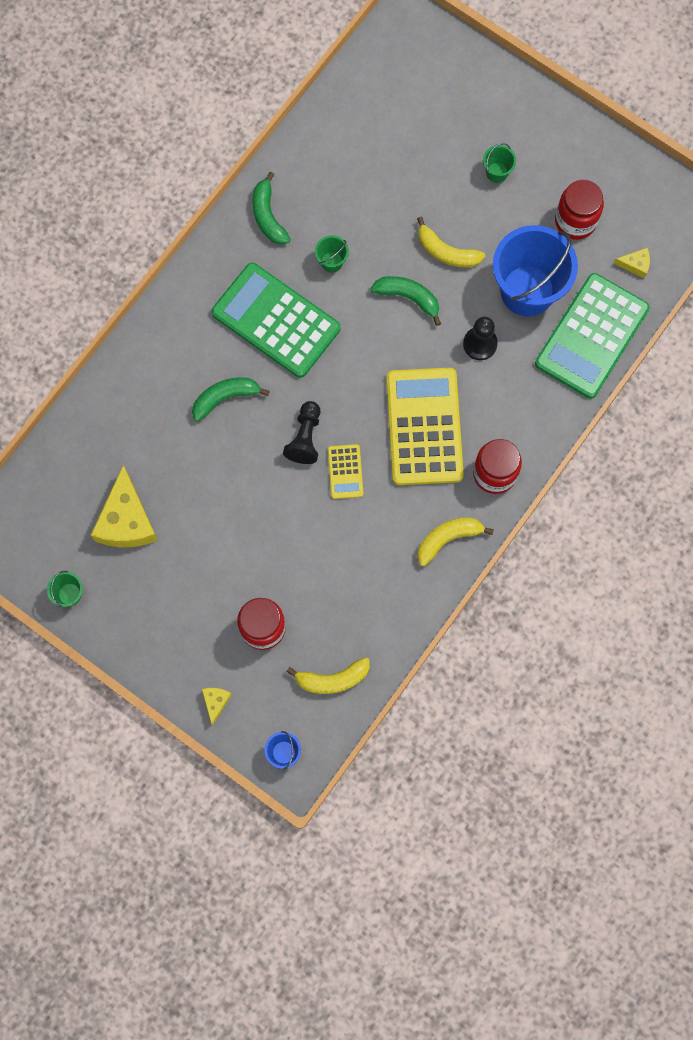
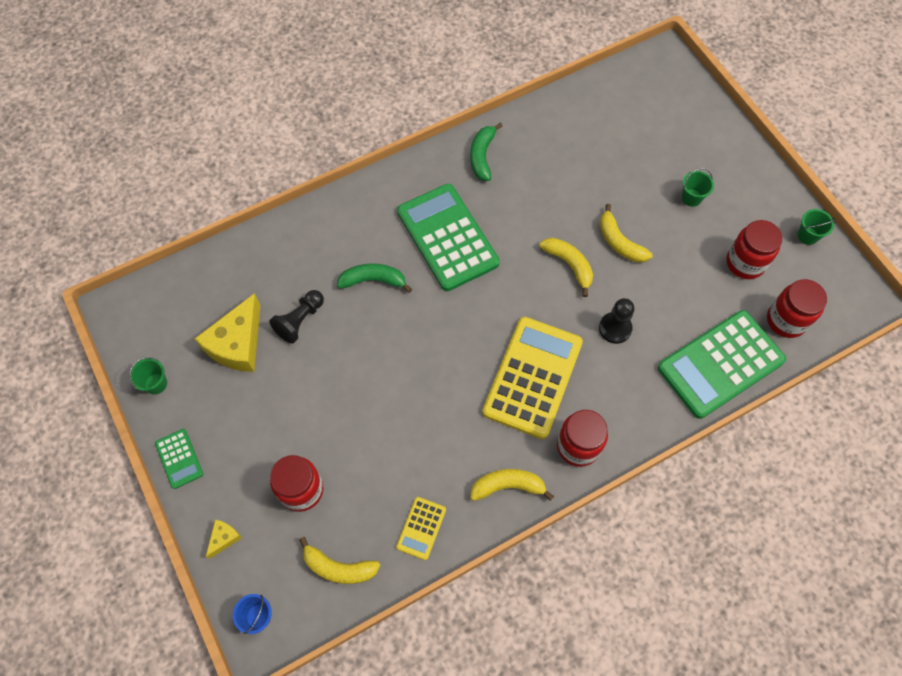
camera: 25 degrees right, 10 degrees down
(133, 652) = (179, 459): none -> green calculator
(305, 437) = (424, 341): black pawn -> black pawn (300, 320)
(332, 262) = (517, 211): green bucket -> green bucket (807, 235)
(345, 472) = (444, 385): yellow calculator -> yellow calculator (421, 528)
(408, 297) = (569, 265): green banana -> yellow banana
(527, 290) = (677, 302): blue bucket -> none
(635, 265) = (786, 320): yellow cheese -> red jar

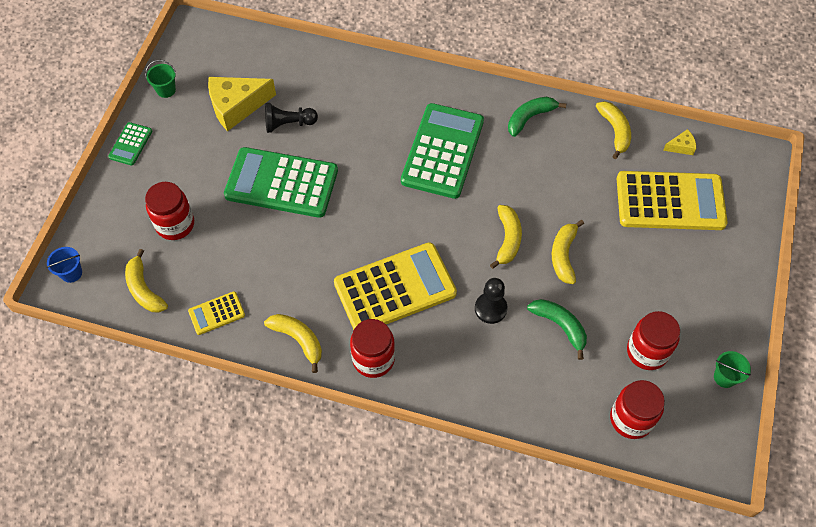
camera: 45 degrees right, 5 degrees down
(224, 538) = (103, 211): yellow cheese -> yellow cheese (681, 147)
(373, 280) = (362, 138): green banana -> green banana (560, 326)
(552, 116) = (614, 131): none -> yellow banana
(644, 139) = (670, 201): none -> yellow calculator
(691, 198) = (658, 272): green bucket -> none
(720, 364) = (541, 401): green calculator -> green calculator (281, 183)

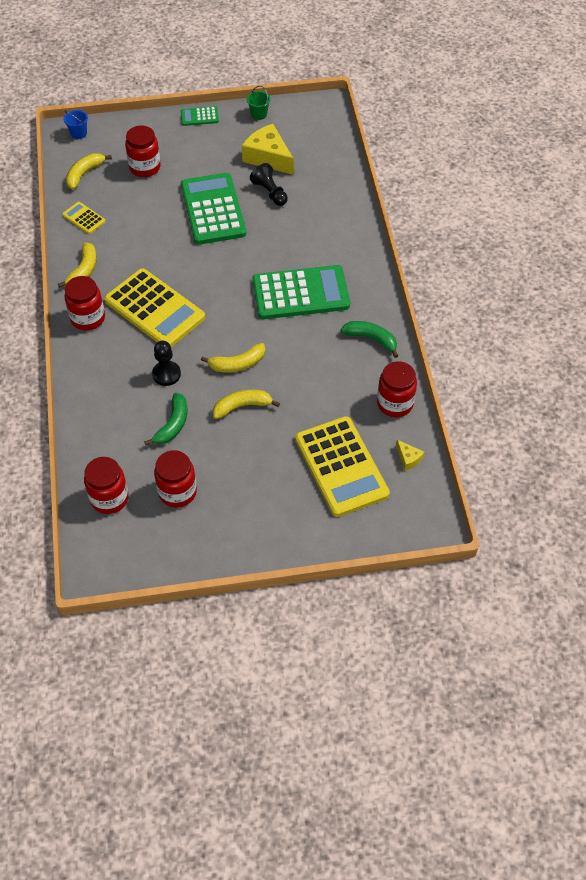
camera: 65 degrees right, 5 degrees down
(614, 131) = (395, 403): yellow banana -> red jar
(724, 377) = (179, 556): green bucket -> none

